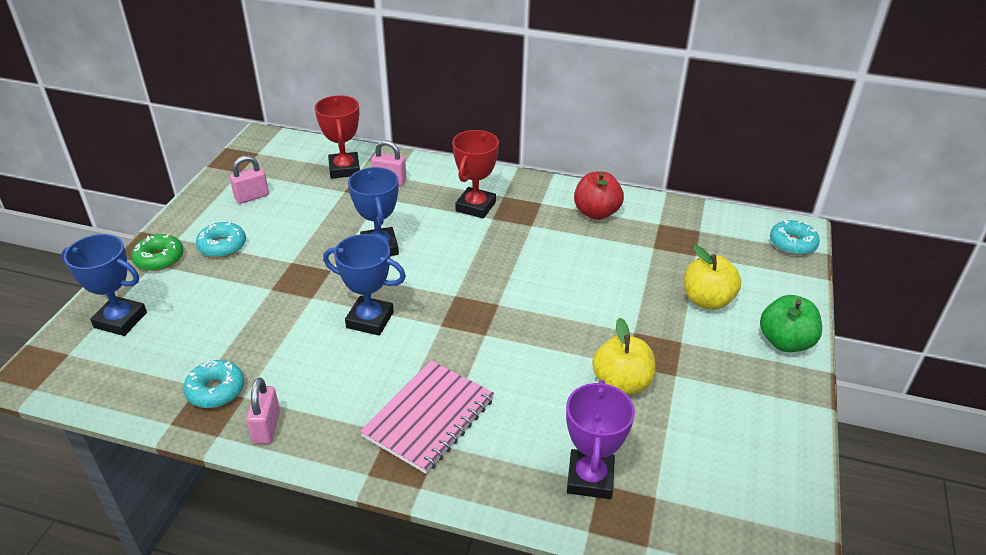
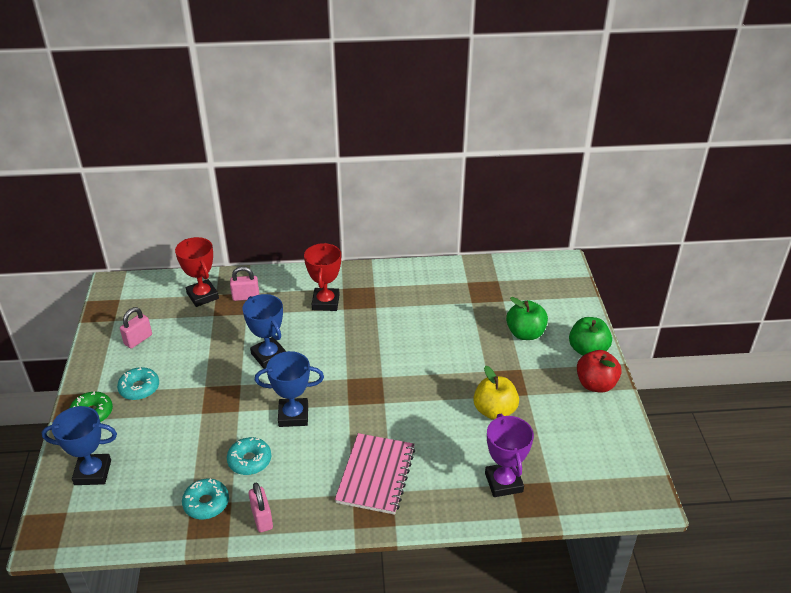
camera: 20 degrees left, 0 degrees up
(596, 213) = (418, 284): red apple -> red apple (595, 384)
(707, 300) = (525, 333): yellow apple -> green apple
(792, 244) = (564, 275): turquoise donut -> turquoise donut (249, 460)

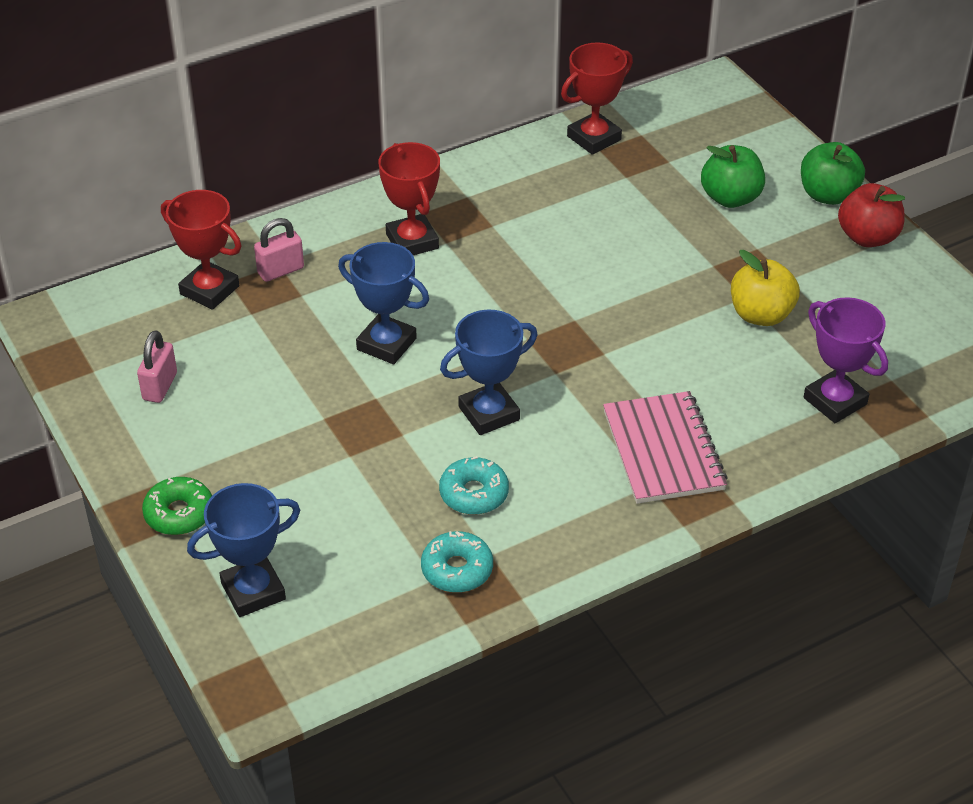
camera: 25 degrees left, 5 degrees up
(139, 388) = (223, 454): turquoise donut -> none
(262, 518) = (550, 559): pink padlock -> none
(468, 274) = (594, 138): none -> red trophy

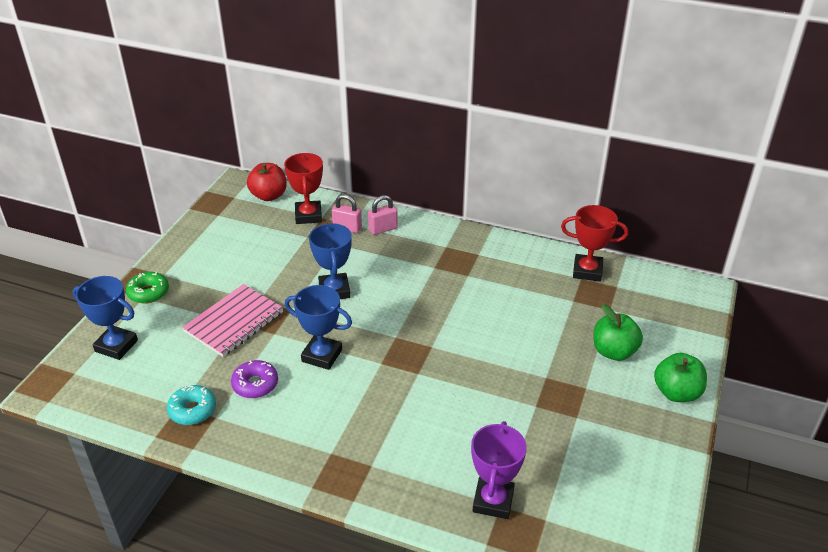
camera: 50 degrees right, 5 degrees down
(160, 386) = (227, 239): pink padlock -> pink padlock (383, 229)
(412, 241) = (420, 256): red trophy -> none
(474, 493) = (255, 384): turquoise donut -> purple donut
(663, 450) = (365, 443): pink notebook -> pink notebook (234, 322)
(761, 315) = (529, 422): yellow apple -> none
(867, 237) = (663, 433): red apple -> red apple (269, 196)

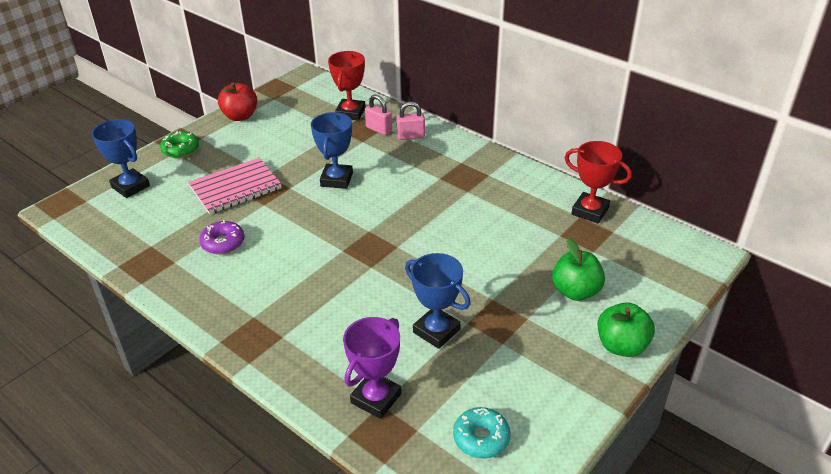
camera: 20 degrees right, 0 degrees up
(192, 410) = (159, 252): turquoise donut -> turquoise donut (481, 438)
(269, 196) = (326, 90): red apple -> red apple (240, 116)
(322, 355) = (294, 232): blue trophy -> blue trophy (436, 331)

